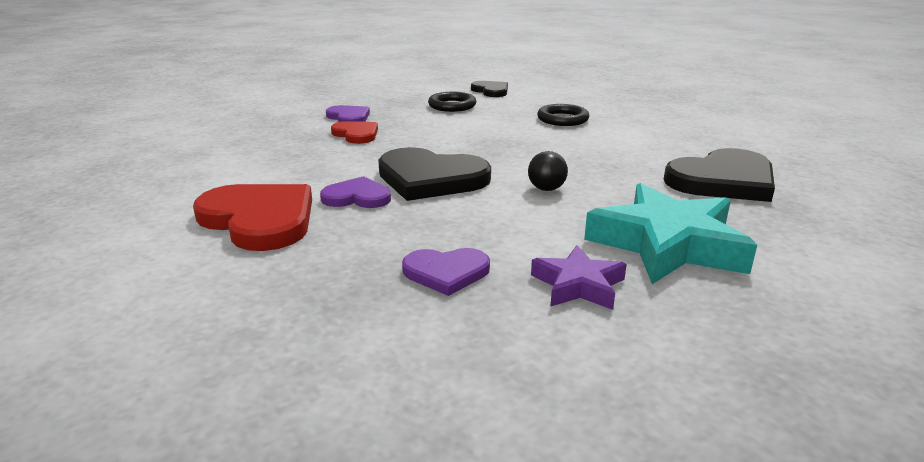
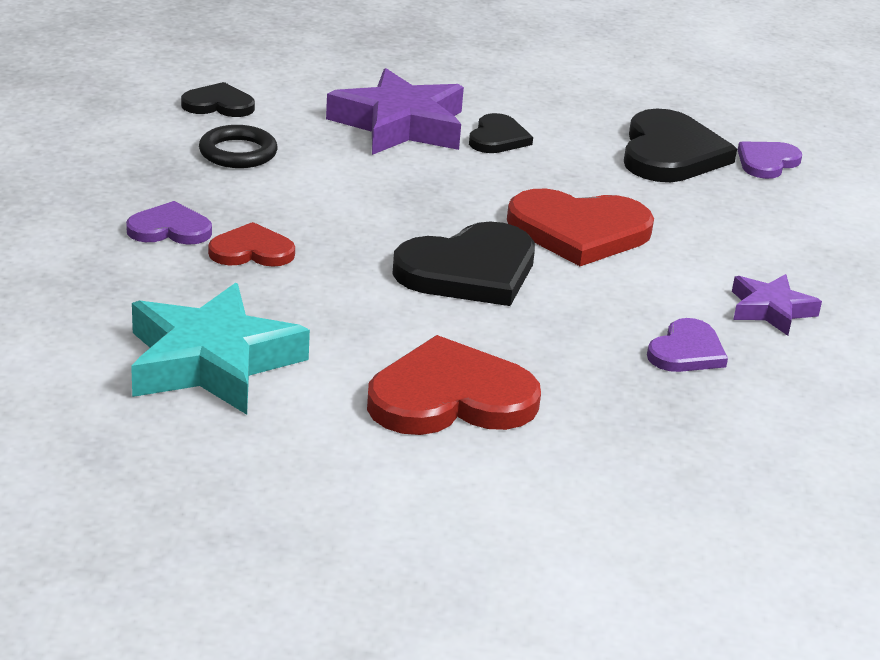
camera: 55 degrees left, 5 degrees up
(357, 197) = (464, 326): purple heart -> purple heart (767, 162)
(546, 189) = (579, 231): black ball -> red heart
(562, 119) = (400, 125): black ring -> purple star
(608, 139) = (498, 138): none -> black heart
(667, 244) = (751, 243): turquoise star -> turquoise star (212, 362)

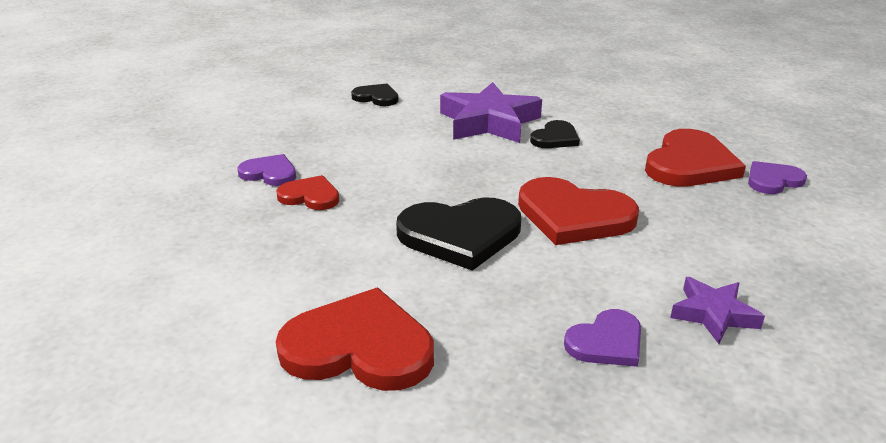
camera: 25 degrees right, 0 degrees up
(212, 362) = (202, 278): turquoise star -> none
(238, 153) = (362, 128): black ring -> none
(670, 153) = (690, 164): black heart -> red heart

